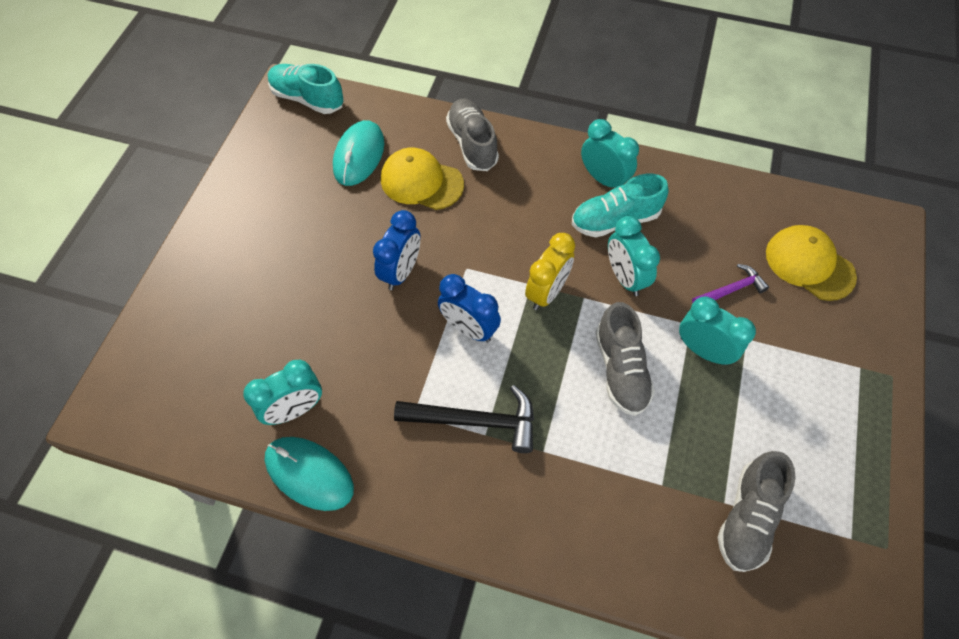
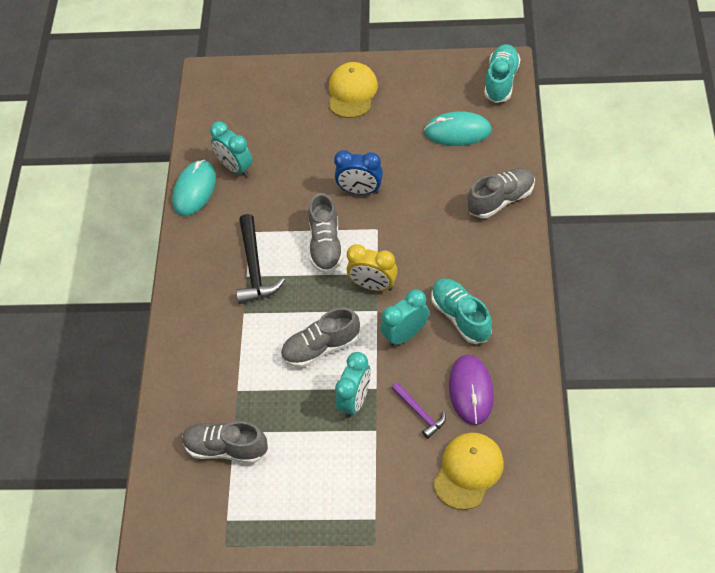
camera: 80 degrees right, 5 degrees down
(421, 182) = (448, 178): yellow cap -> yellow cap (352, 92)
(469, 329) = (325, 245): blue clock -> grey shoe
(603, 179) = (501, 300): turquoise clock -> none
(711, 236) = (471, 391): none -> purple mouse

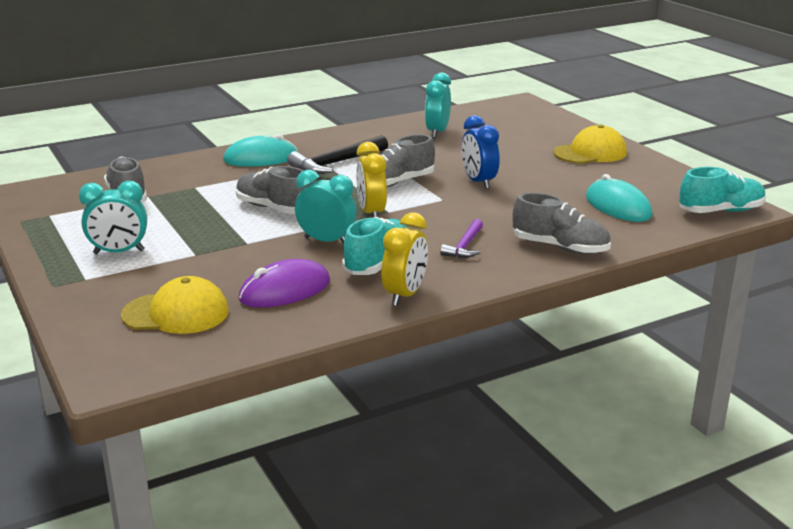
camera: 55 degrees right, 30 degrees down
(194, 190) = (394, 125): turquoise mouse -> turquoise mouse (260, 158)
(355, 400) = (223, 237): turquoise clock -> turquoise clock (119, 252)
(420, 413) = (233, 270): purple hammer -> purple hammer (465, 246)
(518, 322) = (405, 295): none -> yellow clock

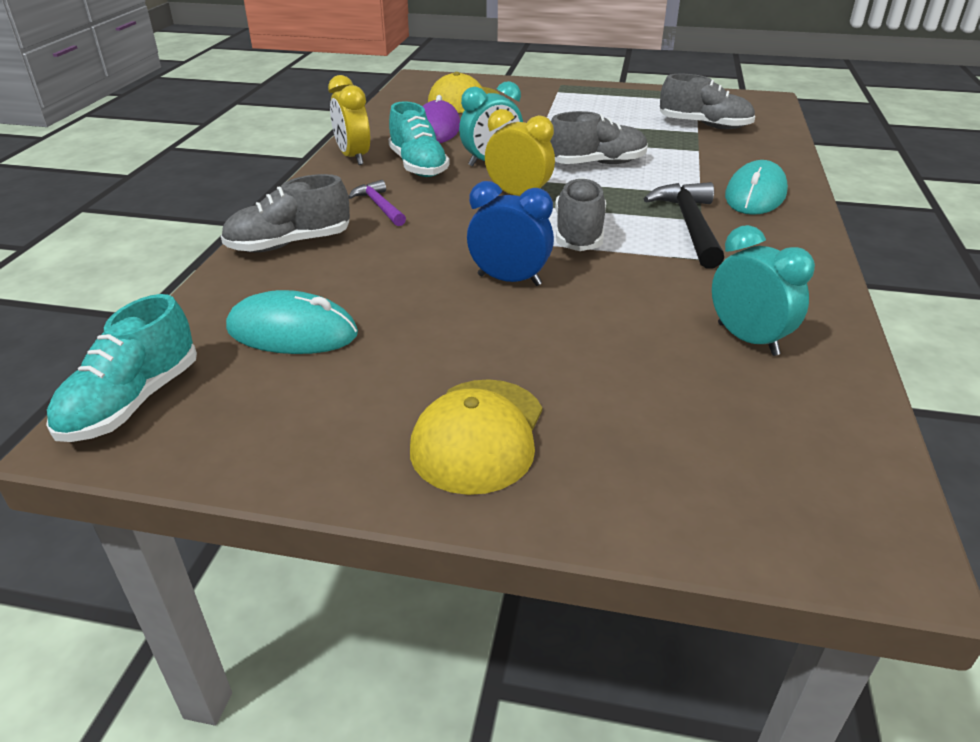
camera: 130 degrees right, 10 degrees up
(119, 252) = (587, 105): turquoise clock -> none

